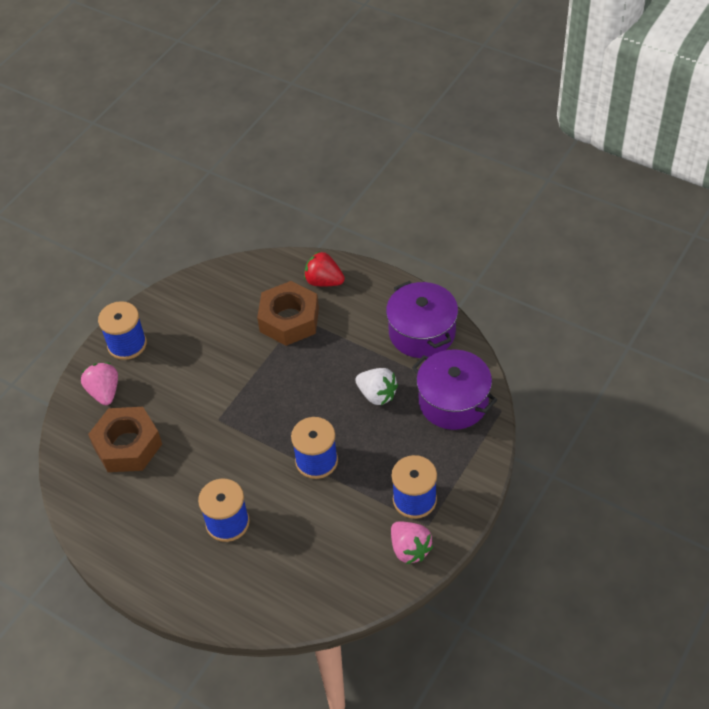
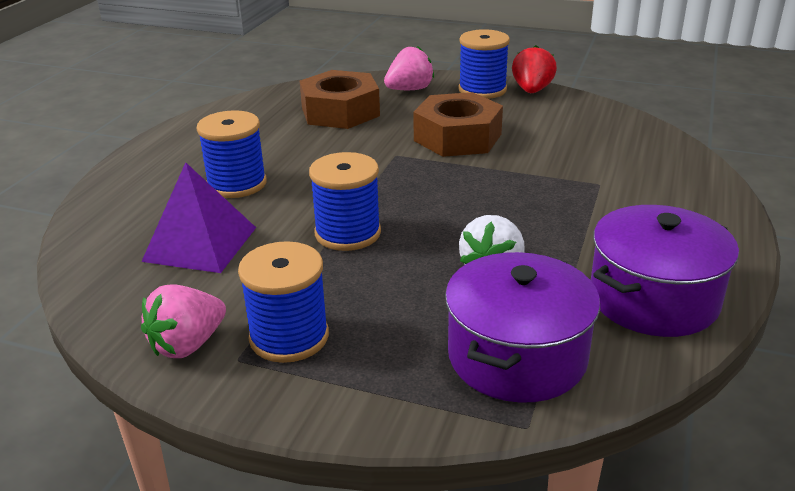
camera: 75 degrees right, 20 degrees down
(289, 320) = (590, 177): brown nut -> brown nut (457, 137)
(304, 545) = (200, 244): none -> purple pyramid
(324, 281) = (684, 193): red strawberry -> red strawberry (532, 90)

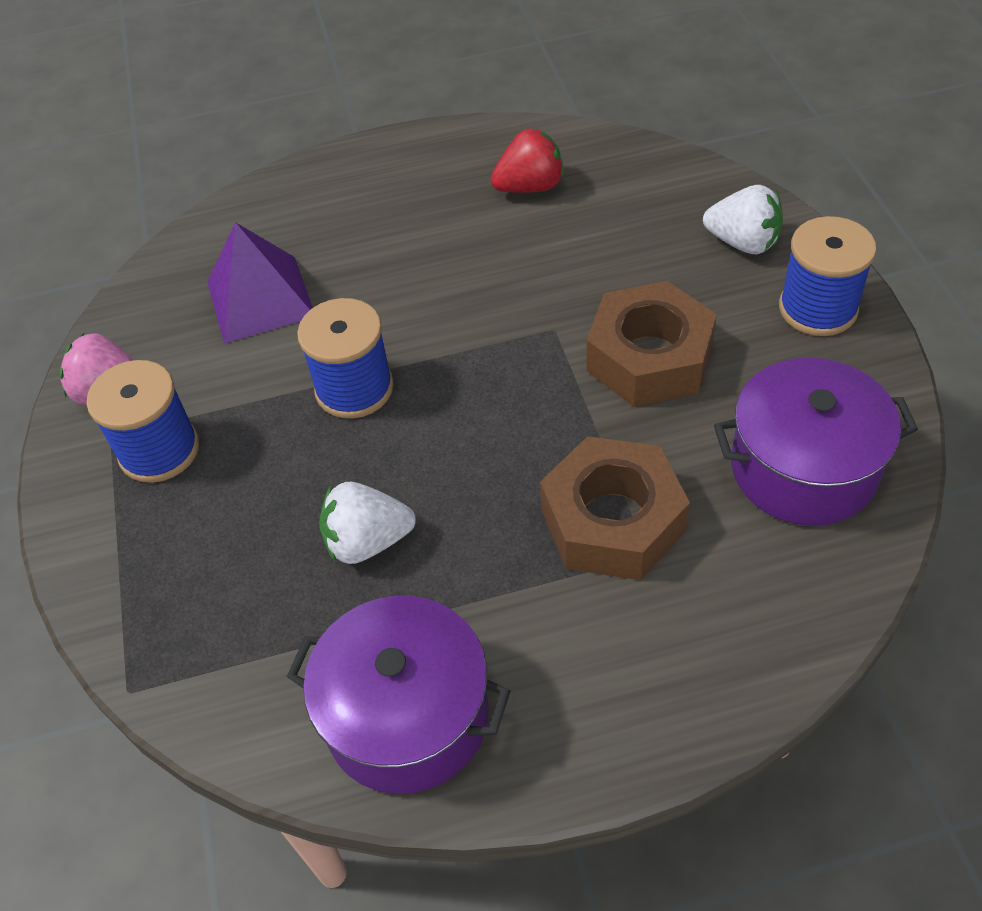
camera: 60 degrees right, 20 degrees up
(237, 184) = (384, 250): blue spool -> none
(340, 111) = (618, 222): brown nut -> brown nut (613, 521)
(409, 89) = (743, 243): pink strawberry -> white strawberry
(517, 356) = (227, 635): purple pot -> purple pot (803, 468)
(532, 90) = (871, 358): red strawberry -> red strawberry (530, 187)

